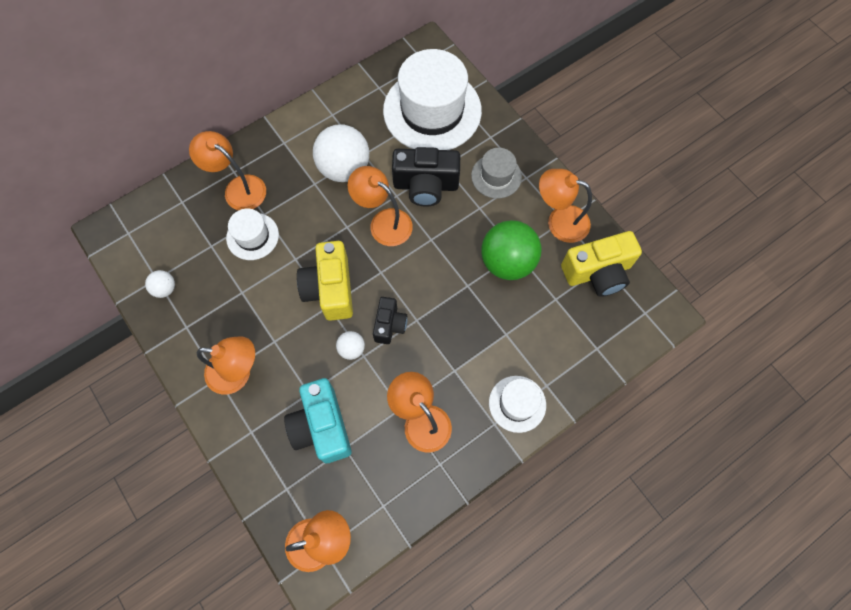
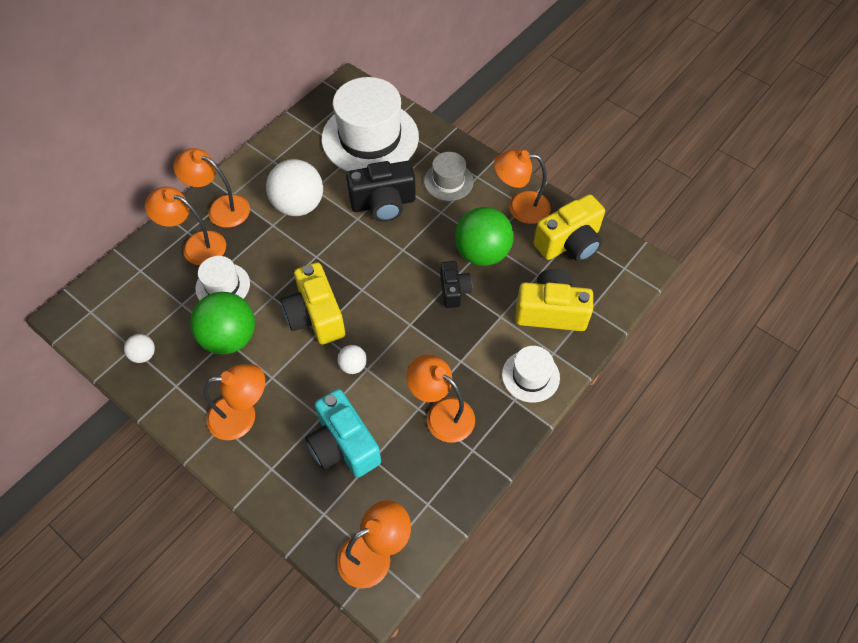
camera: 15 degrees left, 10 degrees down
(246, 291) = (230, 338): none -> green ball
(383, 222) = (351, 244): orange lamp -> orange lamp (221, 208)
(389, 325) = (384, 335): black camera -> black camera (454, 290)
(557, 341) = (550, 312): none -> yellow camera

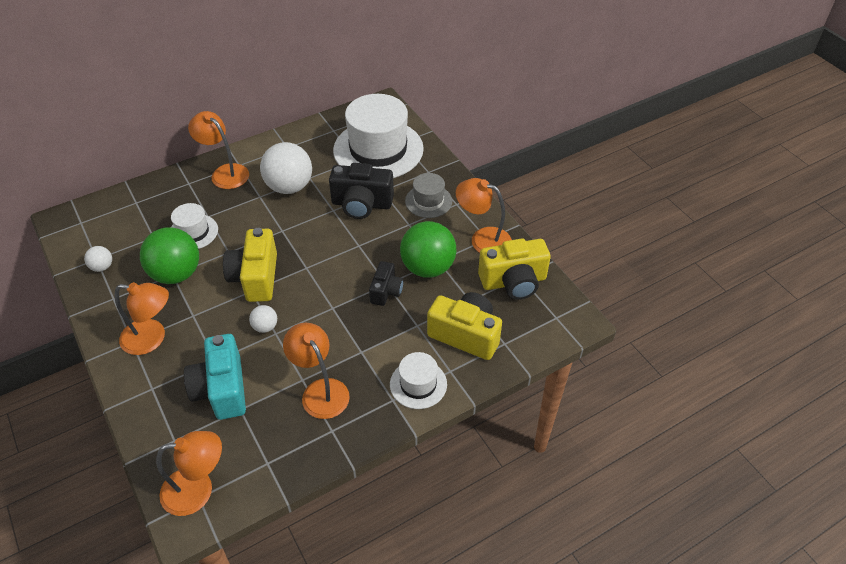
camera: 20 degrees right, 10 degrees down
(196, 245) = (189, 195): orange lamp -> none

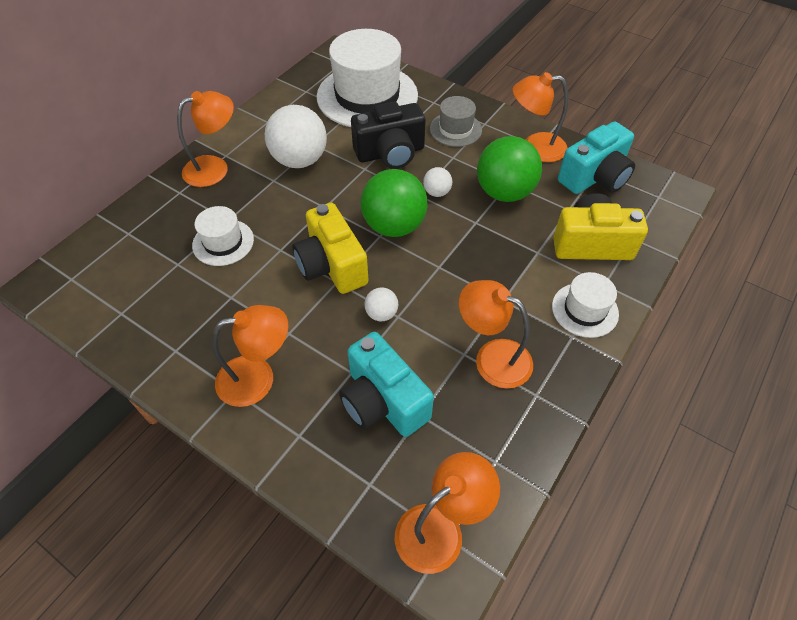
camera: 25 degrees left, 5 degrees up
(102, 267) = (135, 320): white ball -> white ball (437, 192)
(176, 274) = (235, 294): green ball -> green ball (394, 226)
(225, 172) = (215, 168): orange lamp -> orange lamp turned 135 degrees clockwise
(386, 291) = (481, 230): black camera -> none
(513, 281) = (595, 177): yellow camera -> turquoise camera

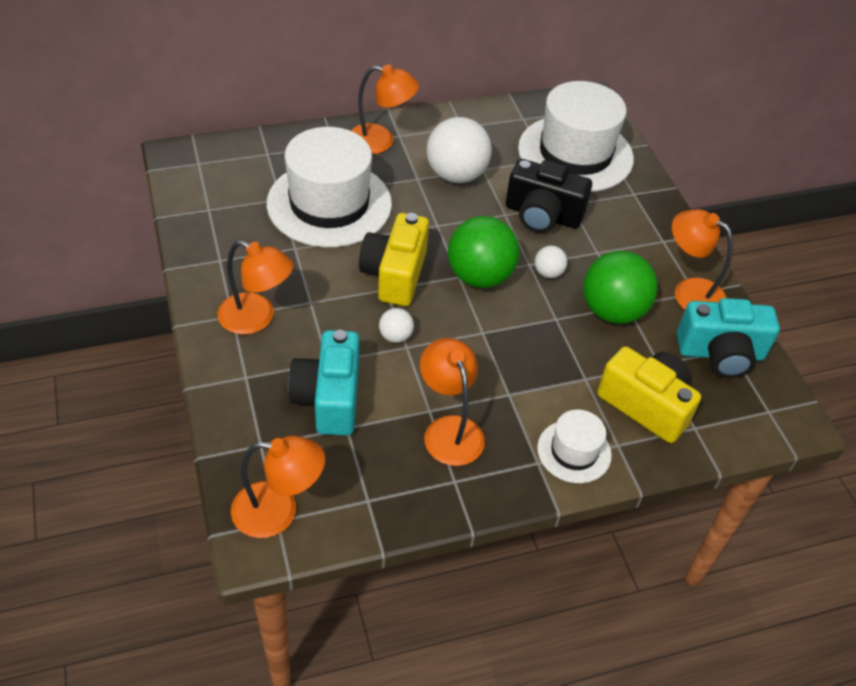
camera: 35 degrees right, 5 degrees down
(223, 242) = (329, 204): white hat -> white hat, size x2.03
(455, 129) = (628, 230): grey hat -> none

